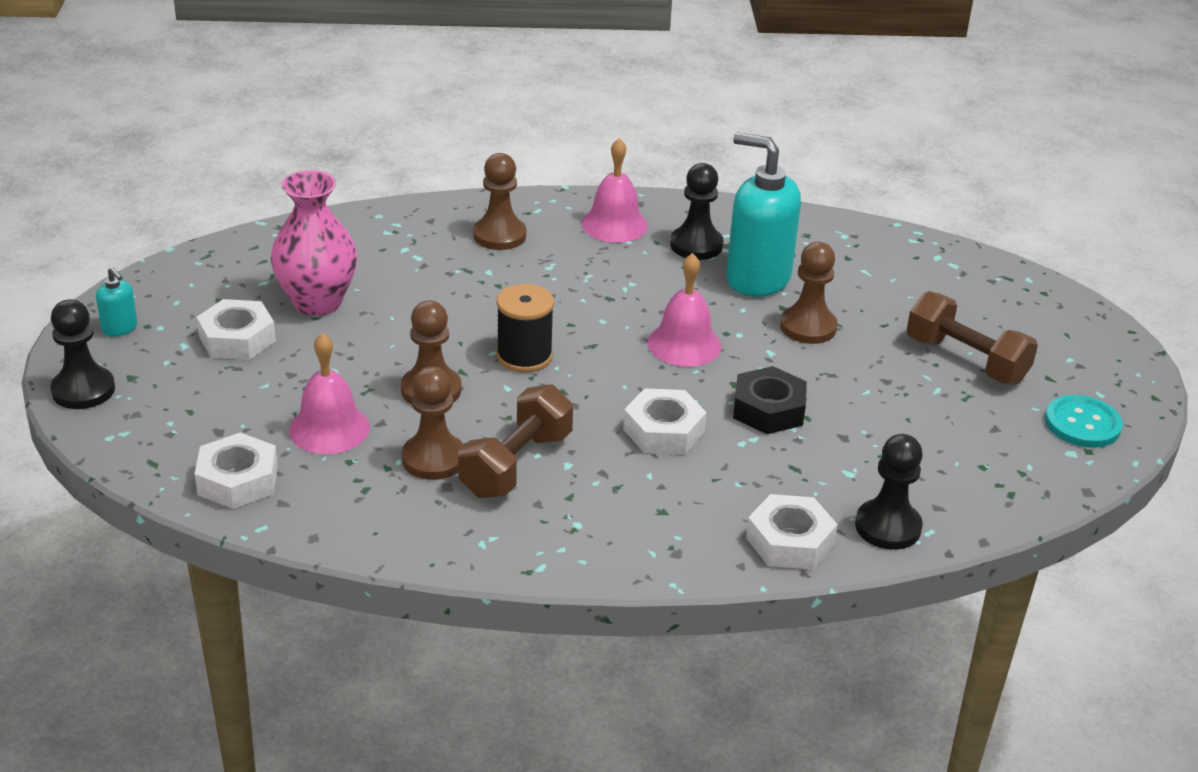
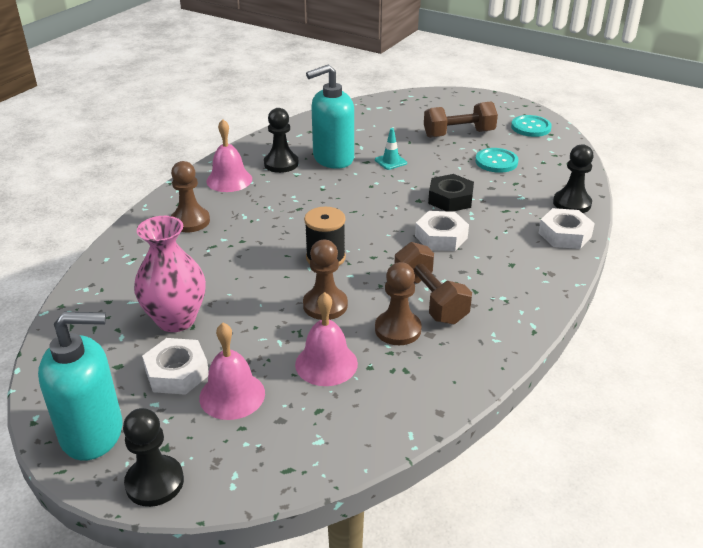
camera: 55 degrees left, 0 degrees up
(120, 328) = (93, 433): turquoise soap dispenser -> turquoise soap dispenser, size x2.27
(238, 480) = (347, 429): white nut -> none
(684, 344) = (369, 201): pink bell -> pink bell (232, 395)
(808, 327) = (390, 161): brown pawn -> turquoise traffic cone
(925, 420) = (496, 162): none -> turquoise button

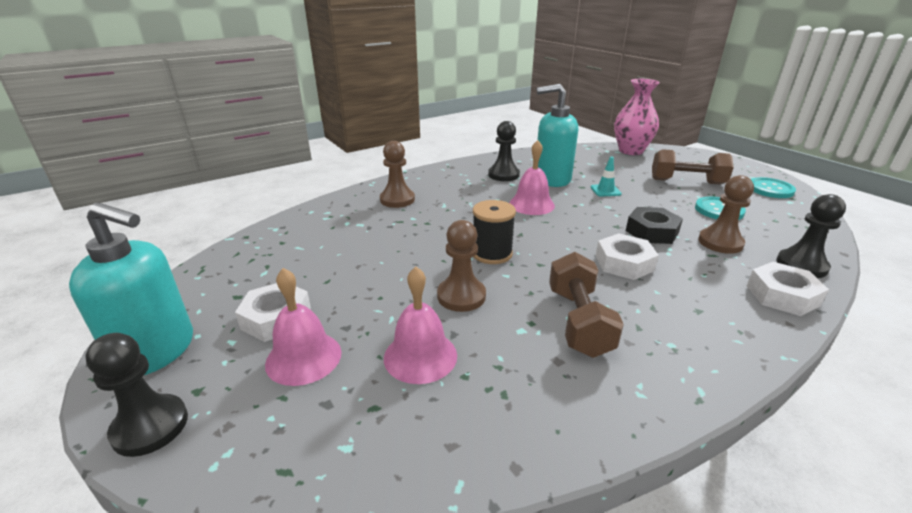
camera: 25 degrees right, 5 degrees down
(176, 320) = (318, 271): pink vase -> pink vase (631, 151)
(229, 180) = (452, 178): pink bell -> pink bell (531, 204)
(398, 329) = (522, 343): brown pawn -> brown pawn (720, 242)

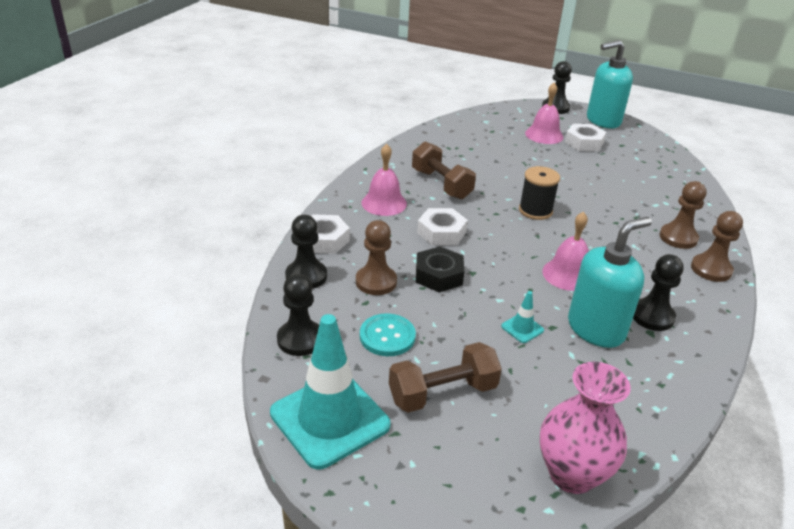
camera: 145 degrees right, 5 degrees up
(420, 356) = (498, 149): pink bell -> pink bell (384, 203)
(461, 296) = (516, 178): brown pawn -> brown pawn (711, 269)
(770, 189) = (330, 419): turquoise button -> turquoise traffic cone
(799, 225) = (300, 339): none -> black pawn

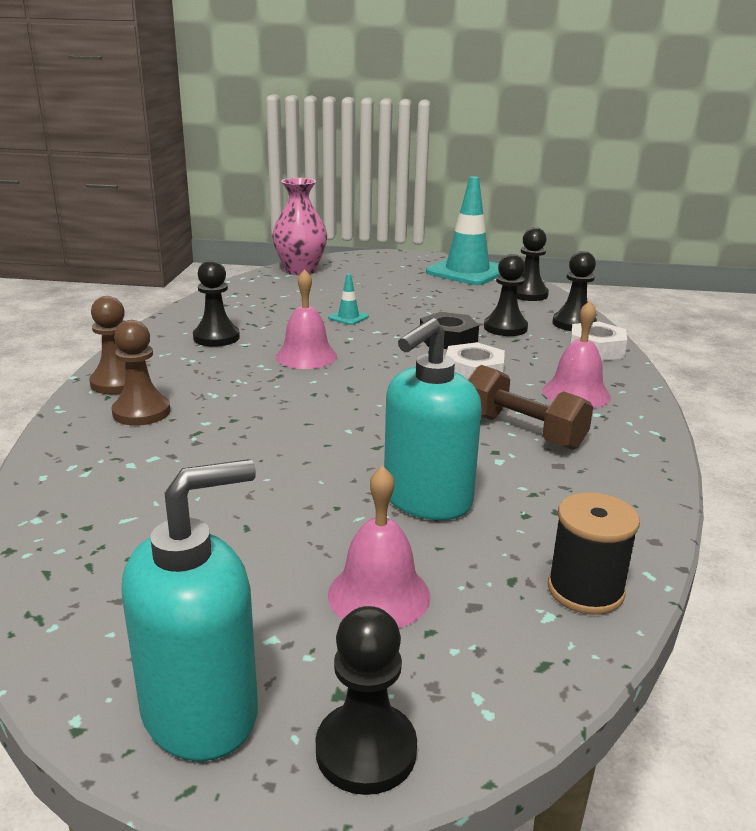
camera: 165 degrees right, 10 degrees down
(376, 282) = (505, 328): brown pawn -> black pawn
(387, 336) = (462, 302): turquoise button -> none
(442, 393) = (399, 285): brown dumbbell -> none
(535, 211) = (359, 416): black spool -> black spool (585, 590)
(584, 143) = (272, 589): white nut -> none
(596, 329) = (277, 324): turquoise soap dispenser -> turquoise soap dispenser (426, 500)

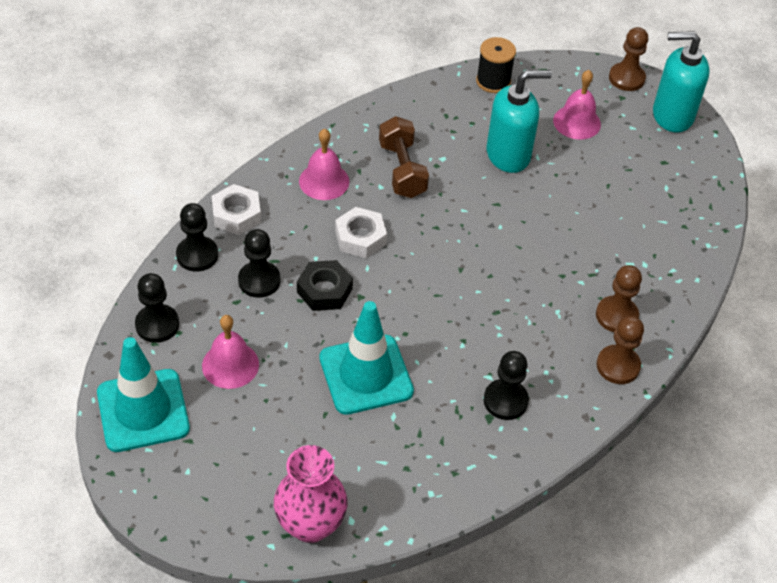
camera: 145 degrees left, 25 degrees up
(306, 356) = (456, 327): pink bell -> pink bell (230, 365)
(348, 317) = (366, 375): turquoise traffic cone -> turquoise traffic cone, size x2.44
(366, 750) = (626, 78): black pawn -> brown pawn

